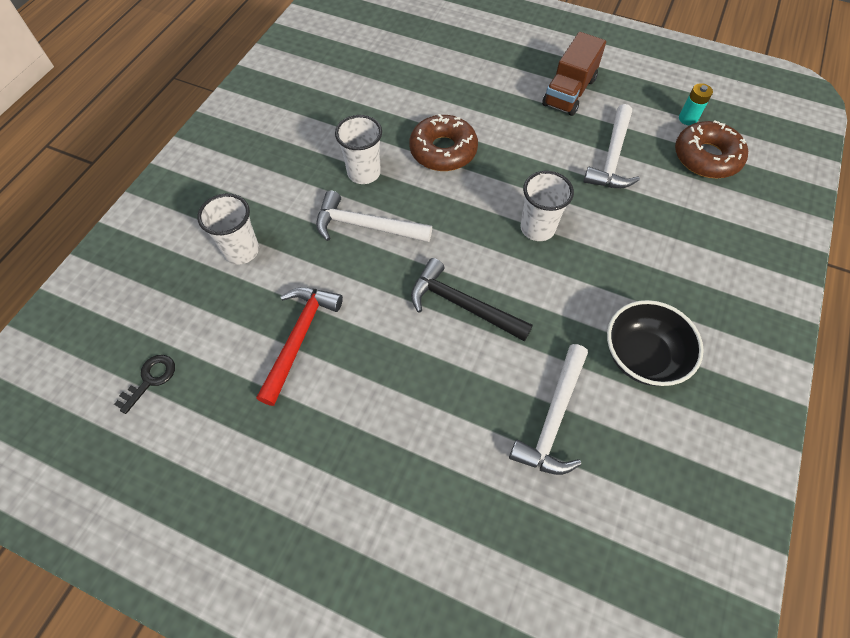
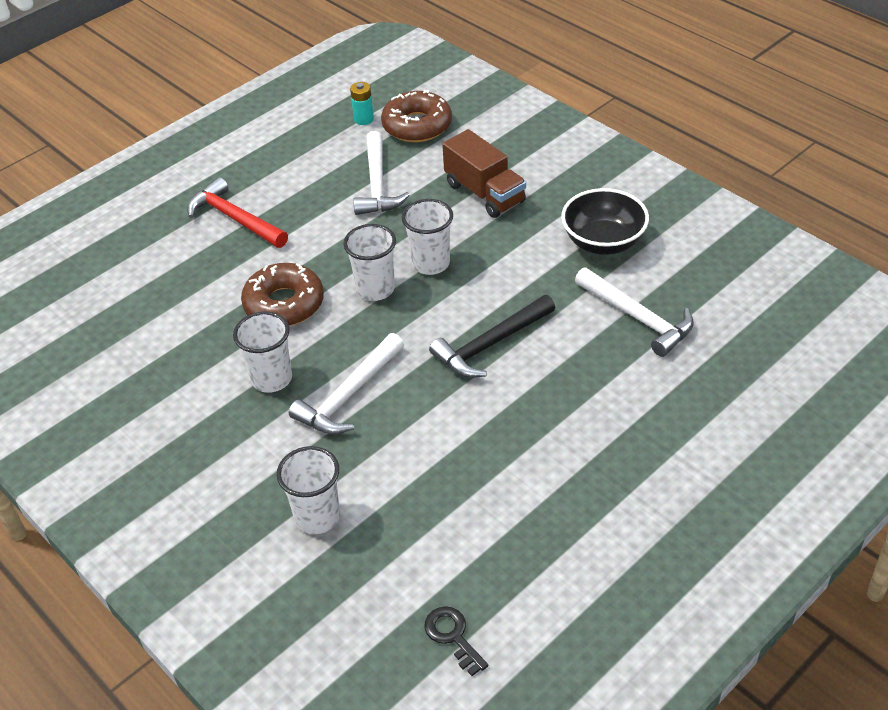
camera: 65 degrees left, 15 degrees down
(299, 338) = (465, 485): red hammer -> red hammer (235, 218)
(487, 201) = (375, 289): none -> white cup
(569, 92) = (270, 184): brown truck -> brown truck (484, 193)
(612, 157) = (377, 184): white hammer -> white hammer turned 45 degrees clockwise

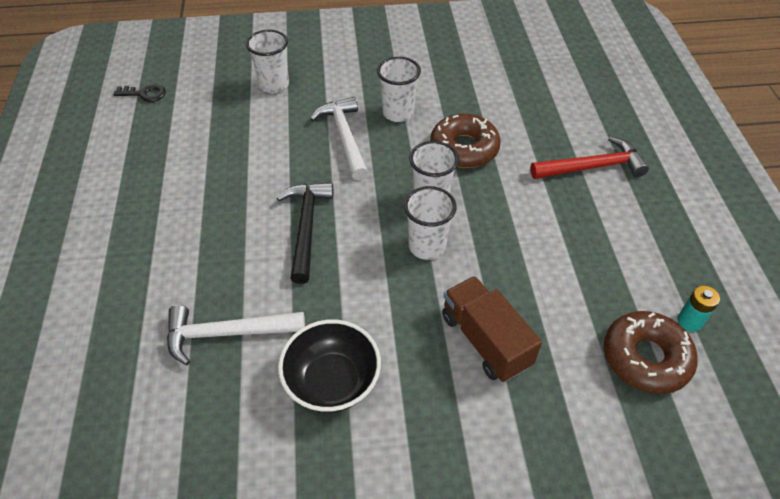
camera: 125 degrees right, 5 degrees up
(377, 184) = (566, 272): white hammer -> none
(484, 193) = (485, 340): brown truck -> brown truck turned 60 degrees clockwise

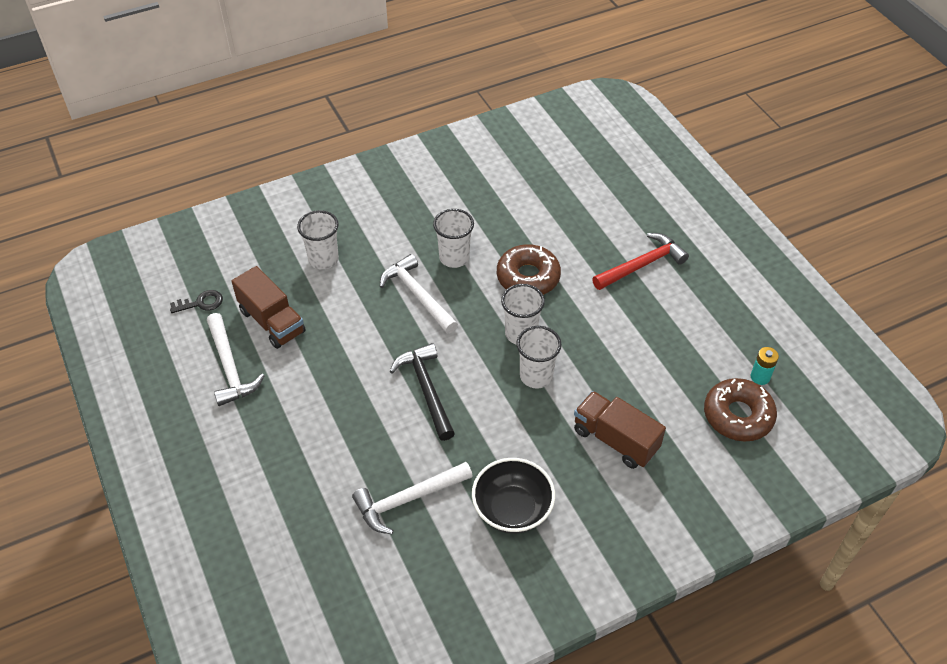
camera: 20 degrees left, 0 degrees up
(134, 155) = (230, 367): none -> white hammer
(196, 125) = (272, 321): none -> brown truck

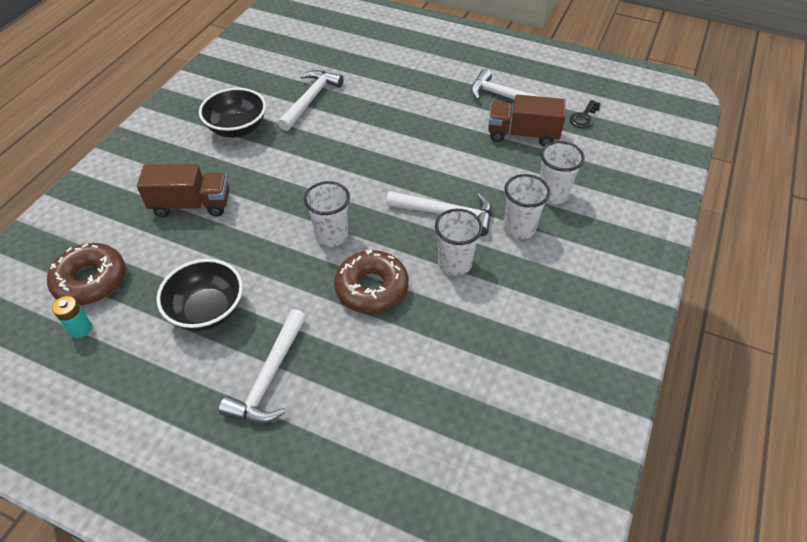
camera: 140 degrees right, 0 degrees up
(426, 389) = (364, 158): black hammer -> none
(536, 376) = (290, 212): white cup -> white cup (519, 228)
(642, 265) = (269, 377): red hammer -> white hammer
(657, 333) = (207, 310): none -> black bowl

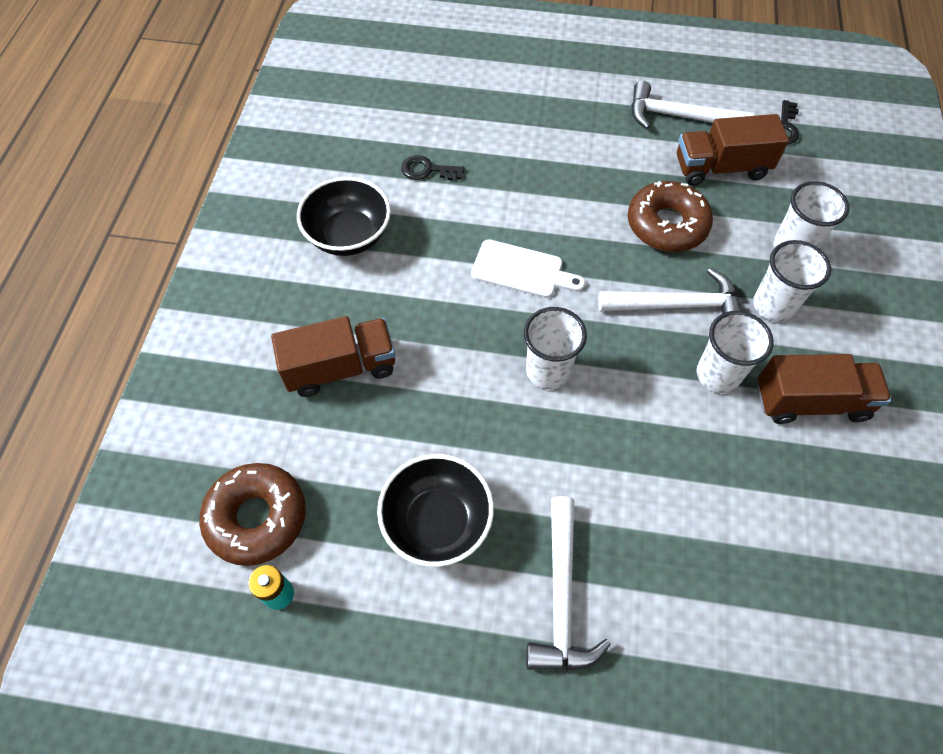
camera: 15 degrees left, 10 degrees up
(310, 100) = (427, 170): white hammer -> black key
(345, 171) = (522, 270): none -> white cutting board
(372, 288) = (632, 435): brown donut -> brown donut (666, 225)
(517, 295) = (810, 401): none -> brown truck

